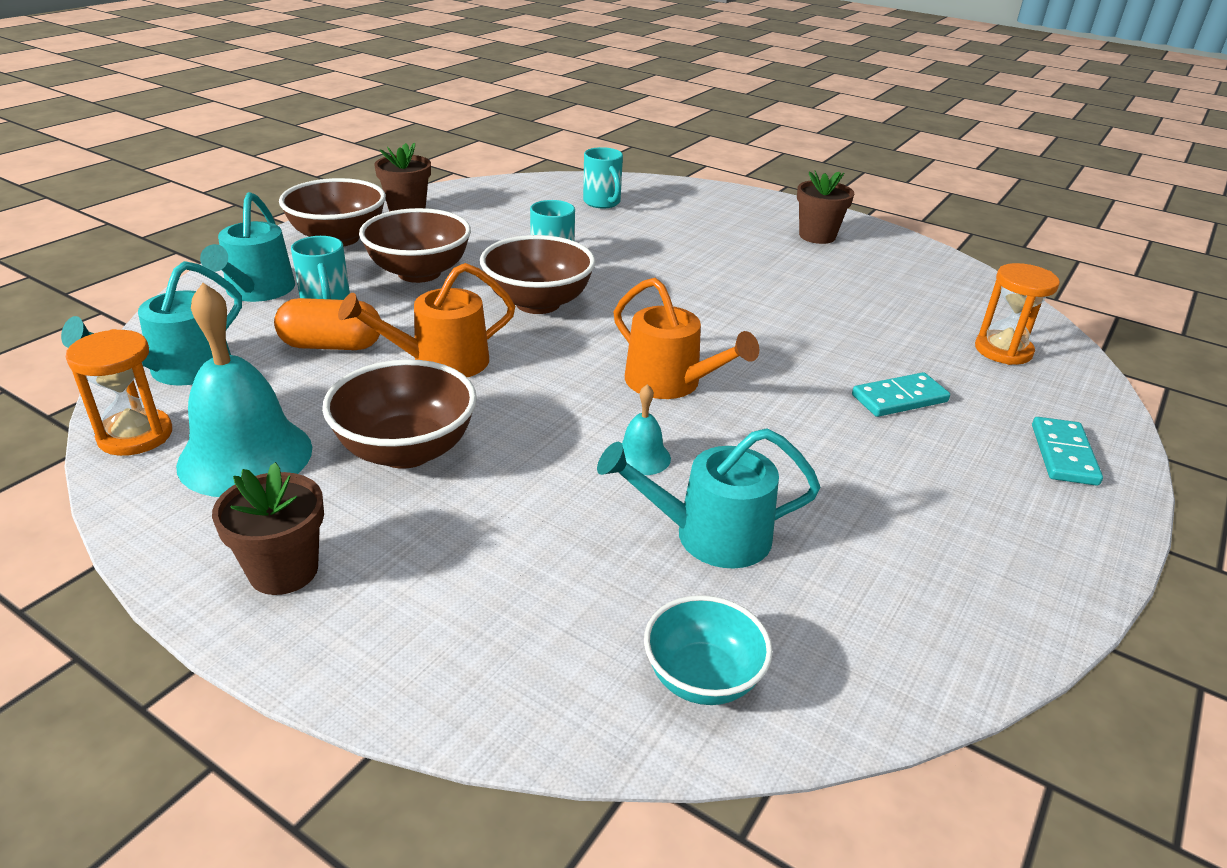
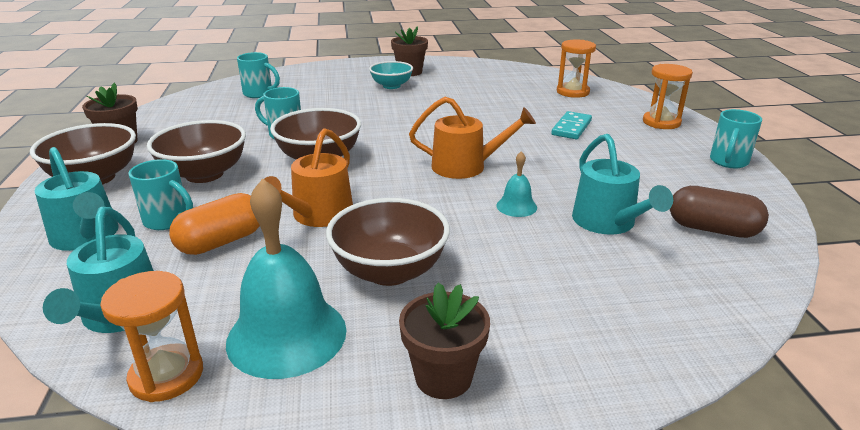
camera: 40 degrees left, 5 degrees down
(702, 678) = (713, 281): turquoise bowl -> turquoise bowl (391, 86)
(710, 535) = (608, 223): turquoise watering can -> turquoise watering can turned 60 degrees counterclockwise
(833, 625) = (712, 229): none -> brown capsule
(1058, 562) = (728, 162): none -> turquoise mug
(1063, 454) = (661, 122): turquoise domino -> orange hourglass

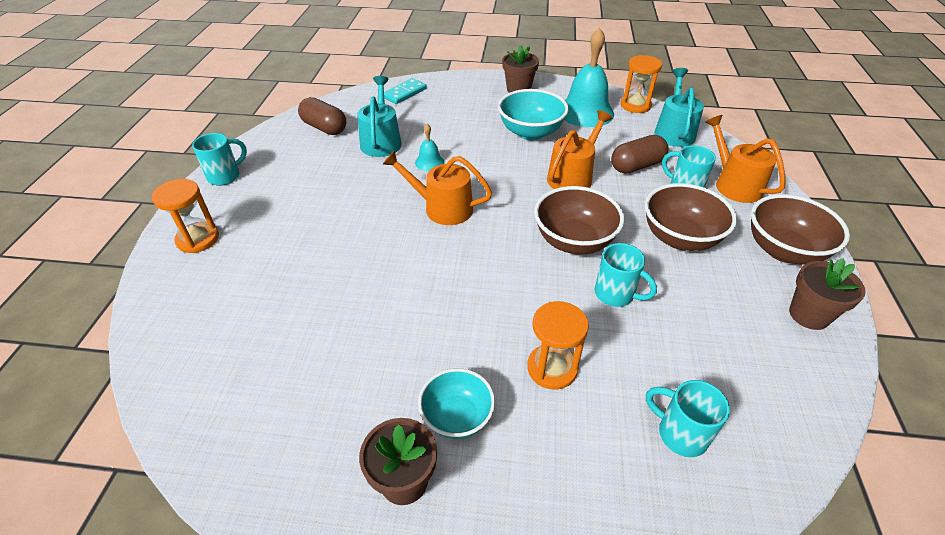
camera: 165 degrees left, 15 degrees up
(87, 237) = (734, 184): turquoise watering can -> orange watering can
(221, 242) = (636, 166): orange capsule -> brown capsule
(389, 271) = (530, 132): brown bowl -> turquoise bowl
(571, 128) = (298, 247): turquoise domino -> turquoise domino (404, 93)
(572, 92) = (209, 331): orange hourglass -> orange hourglass (552, 368)

